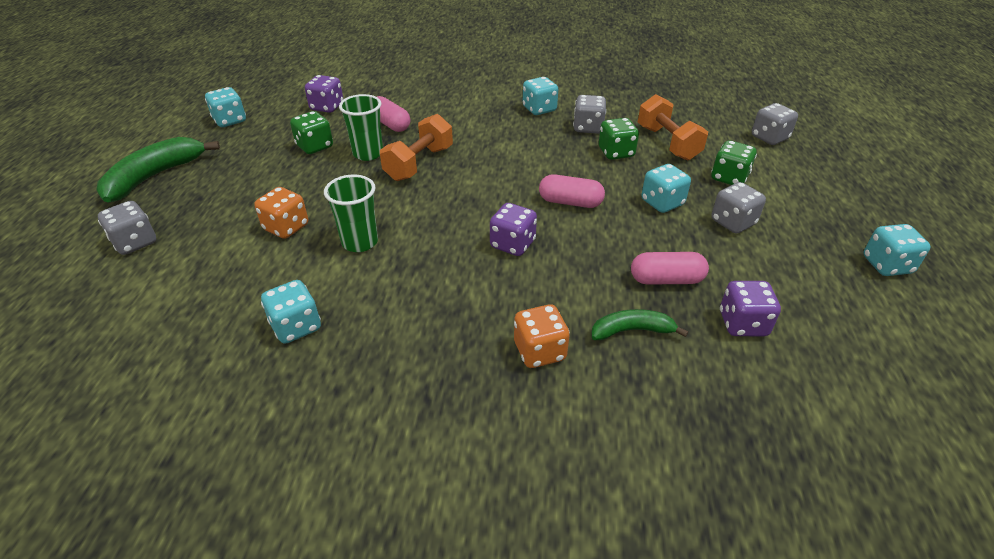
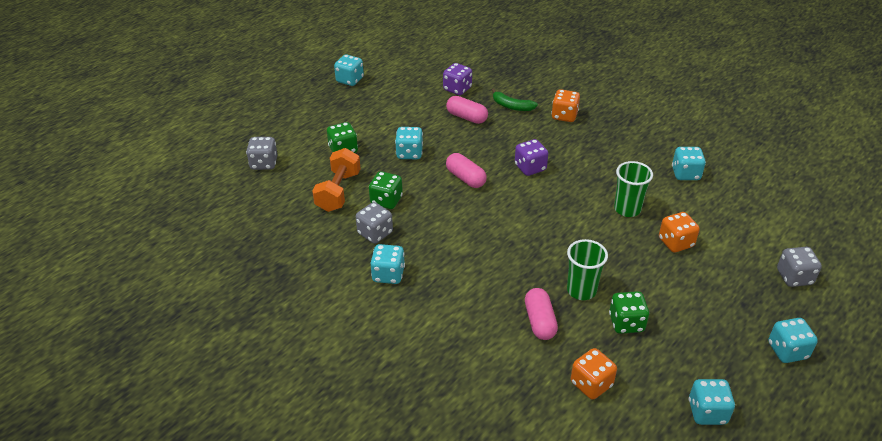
camera: 145 degrees left, 0 degrees up
(155, 176) = (787, 351): green banana -> turquoise dice
(327, 107) = (591, 384): purple dice -> orange dice
(419, 163) = (545, 259): orange dumbbell -> none
(733, 222) = (387, 126): grey dice -> none

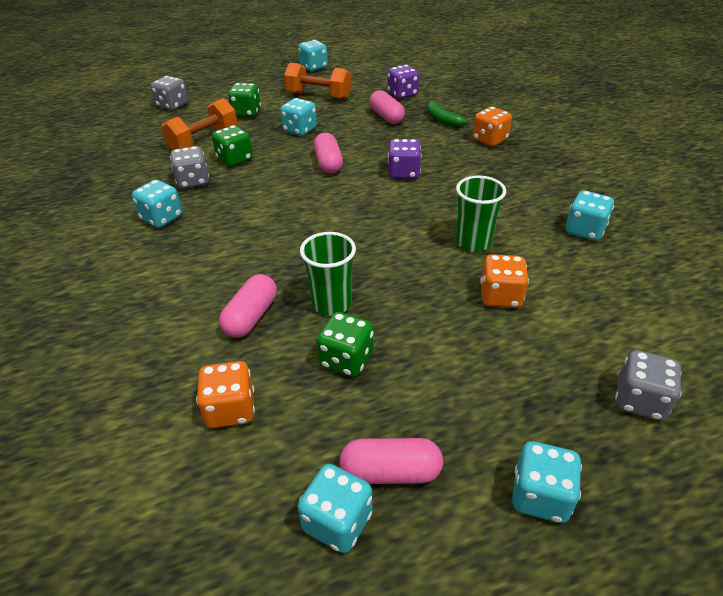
camera: 30 degrees right, 0 degrees up
(388, 112) = (318, 96): none -> orange dumbbell
(709, 374) = (390, 472): none -> pink capsule

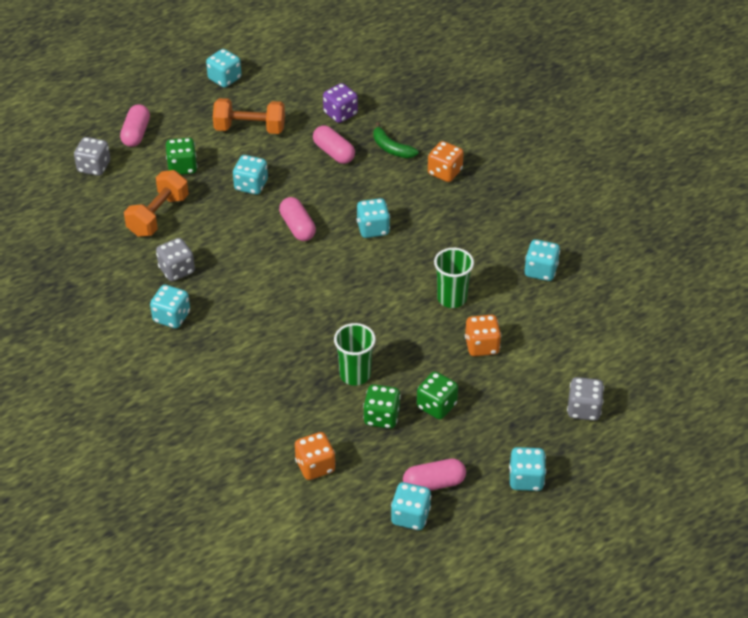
camera: 15 degrees left, 5 degrees up
(235, 159) = (203, 236): green dice -> green dice (436, 406)
(251, 317) = (297, 396): pink capsule -> pink capsule (136, 133)
(403, 173) = (373, 229): purple dice -> turquoise dice

